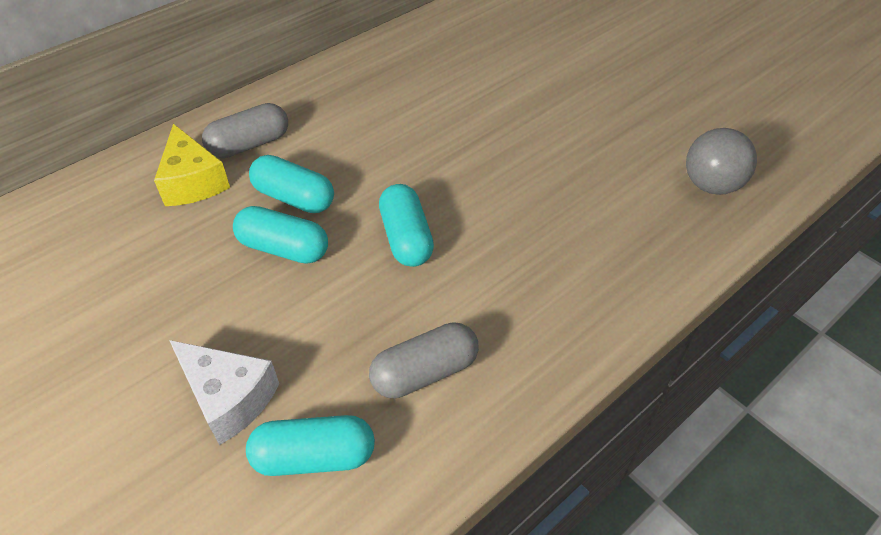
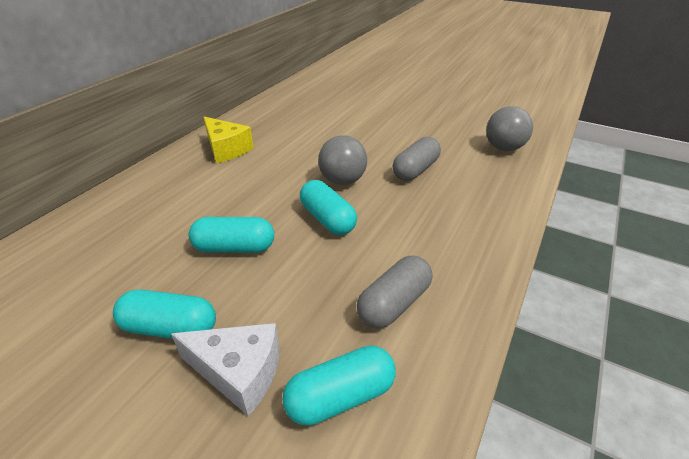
camera: 20 degrees left, 10 degrees down
(193, 182) = (135, 220): yellow cheese -> yellow cheese (226, 149)
(249, 144) = (173, 187): grey capsule -> grey capsule (415, 170)
(294, 198) = (227, 213): turquoise capsule -> turquoise capsule (170, 328)
(453, 185) = (342, 181): none -> grey ball

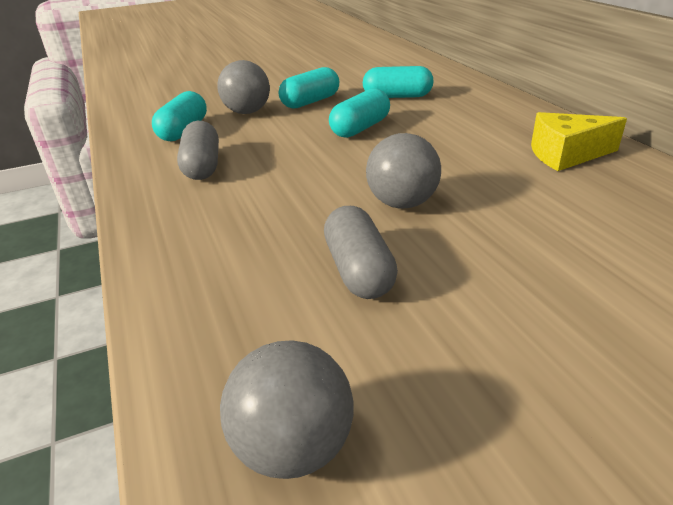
camera: 130 degrees right, 5 degrees down
(239, 372) = (247, 112): white cheese -> grey ball
(327, 219) = (341, 172): turquoise capsule -> turquoise capsule (397, 96)

